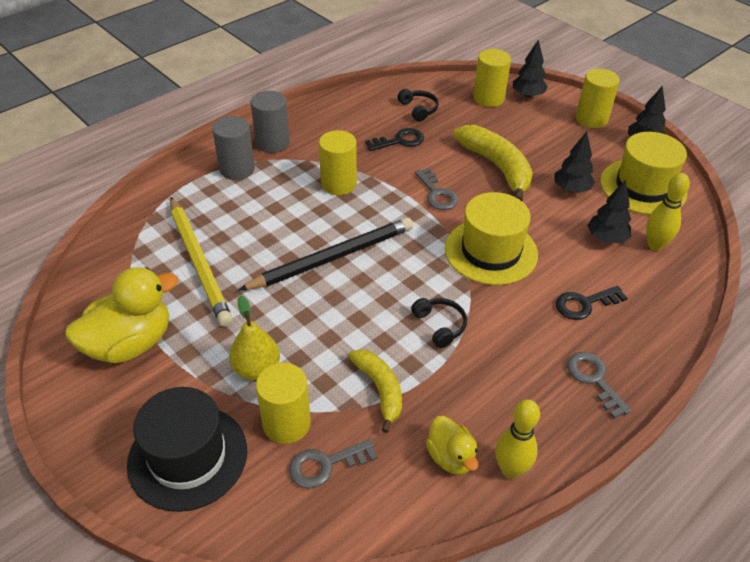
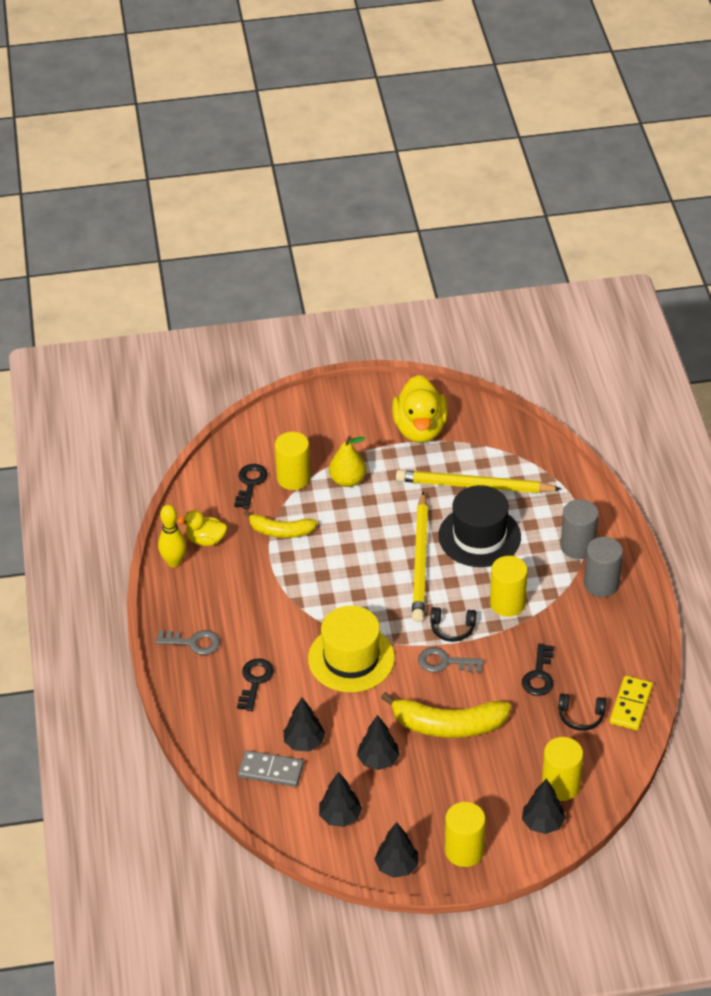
camera: 125 degrees right, 0 degrees up
(188, 457) = (307, 429): black hat -> black hat (479, 536)
(325, 465) = (250, 483): grey key -> black key
(332, 257) = (421, 560): black pencil -> yellow pencil
(384, 92) = (631, 705): none -> yellow domino
(440, 325) = (305, 588): black headphones -> black headphones (452, 629)
(643, 187) = (340, 817): yellow hat -> black tree
(655, 245) = (271, 770): yellow bowling pin -> grey domino

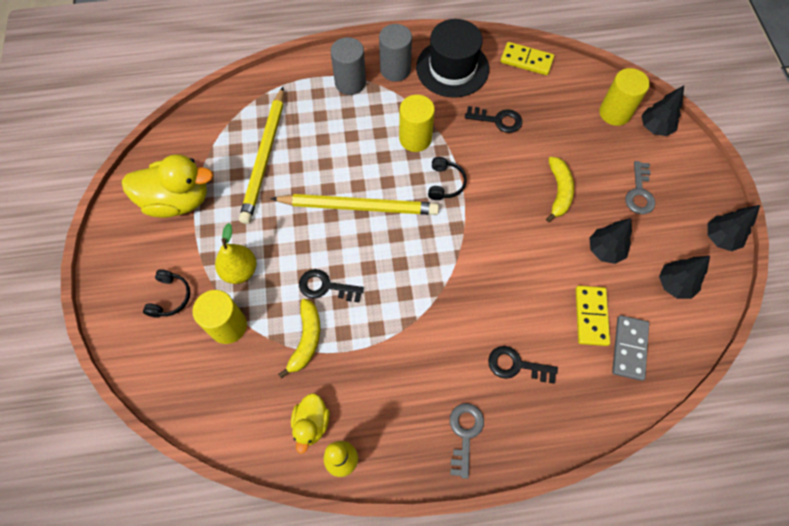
camera: 90 degrees left, 20 degrees up
(250, 483) = (229, 373): black key -> black key (325, 286)
(304, 742) = (591, 316): black tree -> yellow domino
(351, 658) = (483, 271): yellow hat -> none
(444, 662) = (485, 191): grey key -> grey key (639, 193)
(448, 725) = (558, 191): yellow banana -> yellow banana, size x0.63
(464, 851) = (693, 185): yellow cylinder -> none
(479, 536) = (331, 156): black hat -> black hat (452, 68)
(581, 716) = (541, 94): black headphones -> black headphones (170, 297)

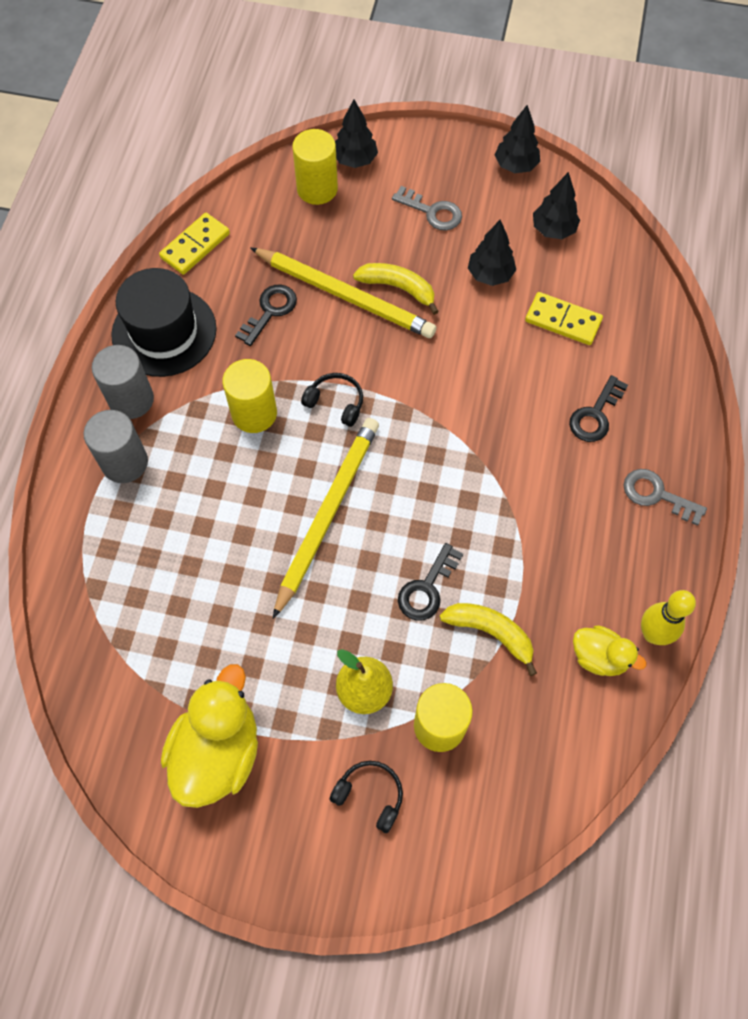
camera: 70 degrees left, 0 degrees up
(265, 157) = (197, 610): yellow pencil -> yellow pencil (345, 295)
(629, 348) = (610, 301): grey domino -> none

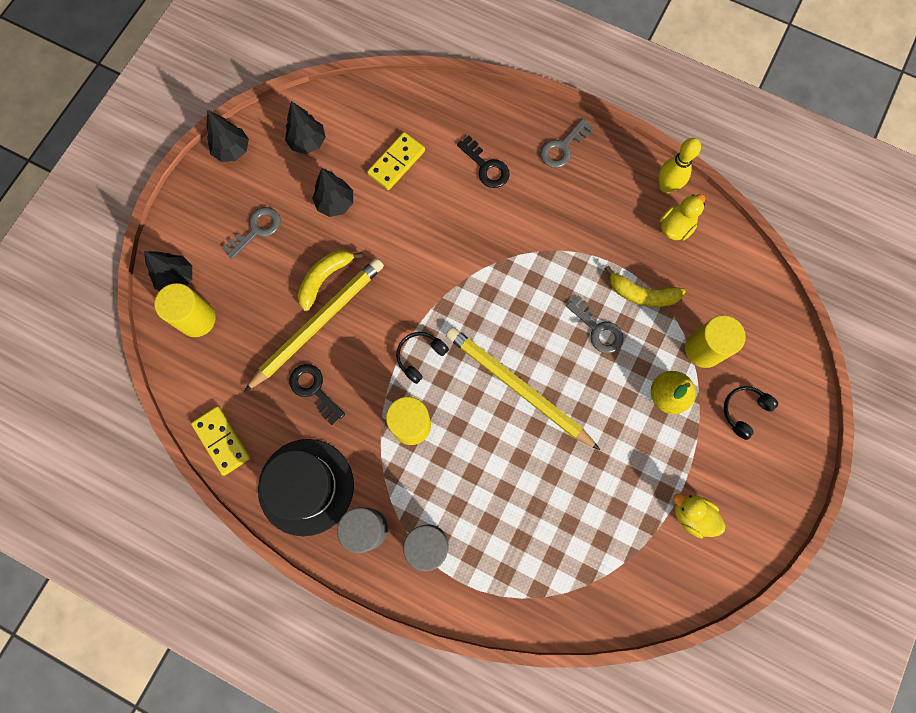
camera: 75 degrees left, 10 degrees up
(217, 751) = (692, 515): yellow duck -> yellow duck, size x0.55
(426, 589) = (598, 329): black key -> grey key
(490, 633) = (642, 294): yellow banana -> yellow banana turned 120 degrees counterclockwise

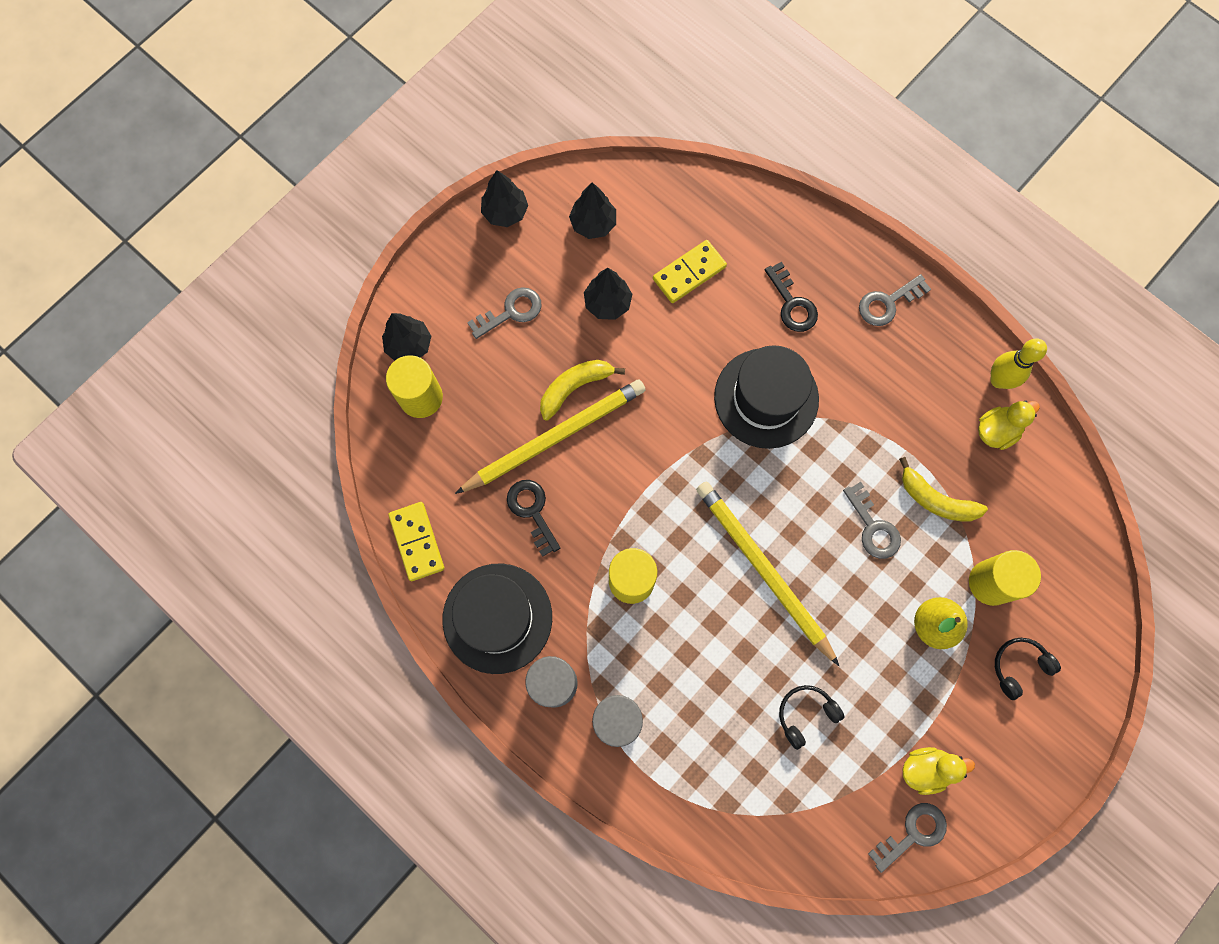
camera: 15 degrees right, 0 degrees up
(420, 356) = (660, 505): black headphones -> black headphones (805, 714)
(484, 247) = (766, 398): none -> black hat
(692, 515) = (925, 769): yellow duck -> yellow duck turned 120 degrees clockwise
(696, 571) = (913, 833): none -> grey key

